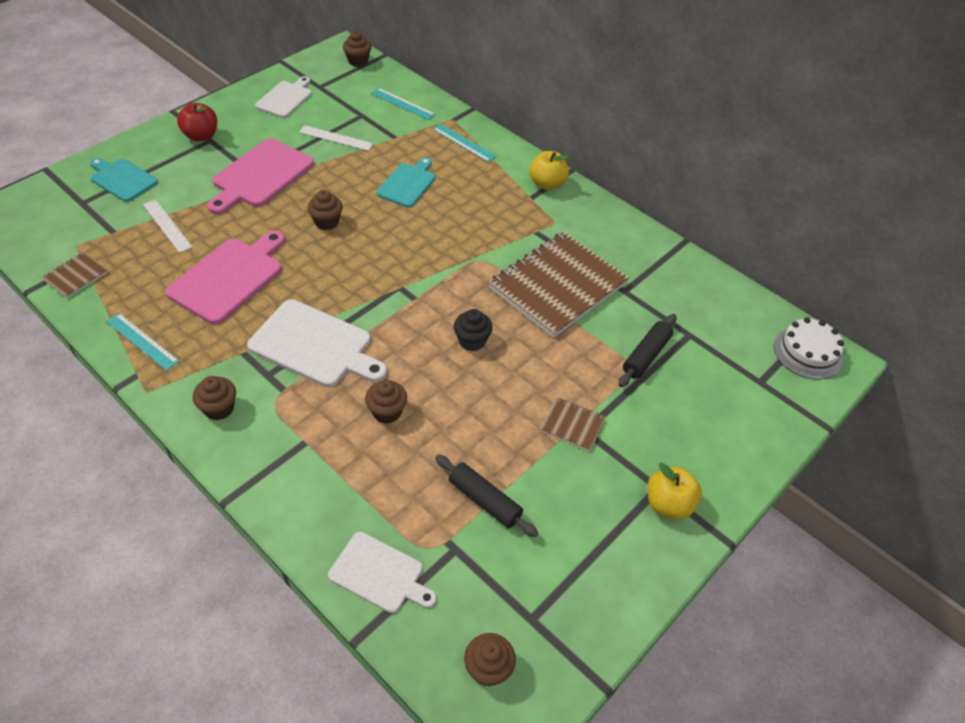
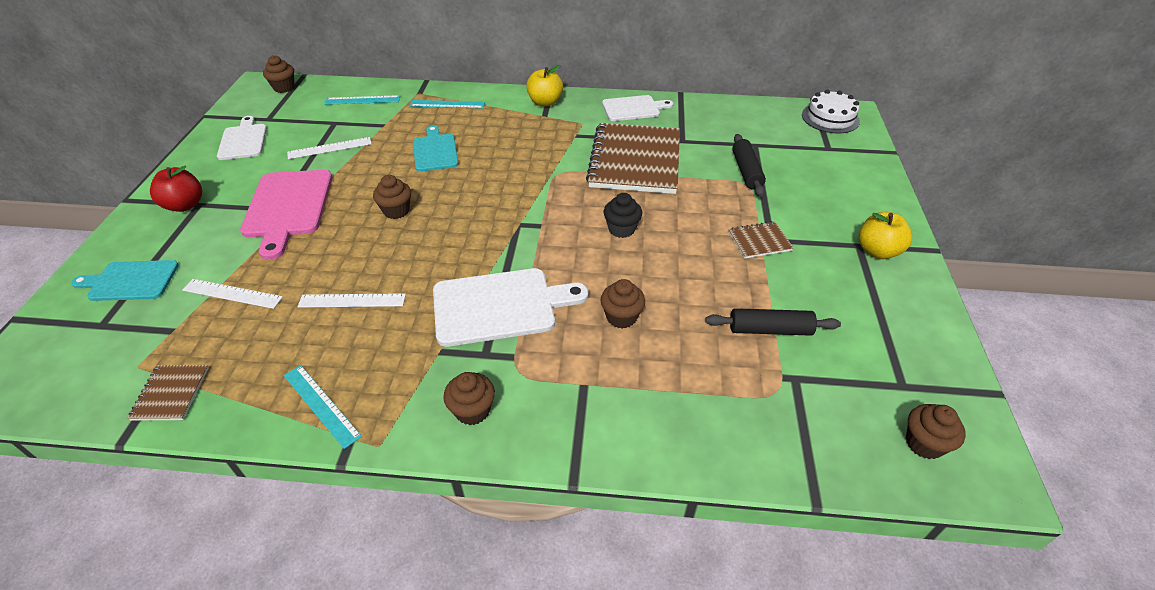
camera: 35 degrees left, 5 degrees down
(142, 341) = (321, 405): turquoise ruler -> turquoise ruler turned 45 degrees clockwise
(229, 277) = (352, 300): pink cutting board -> white ruler
(380, 574) = (768, 439): white cutting board -> white cutting board (633, 108)

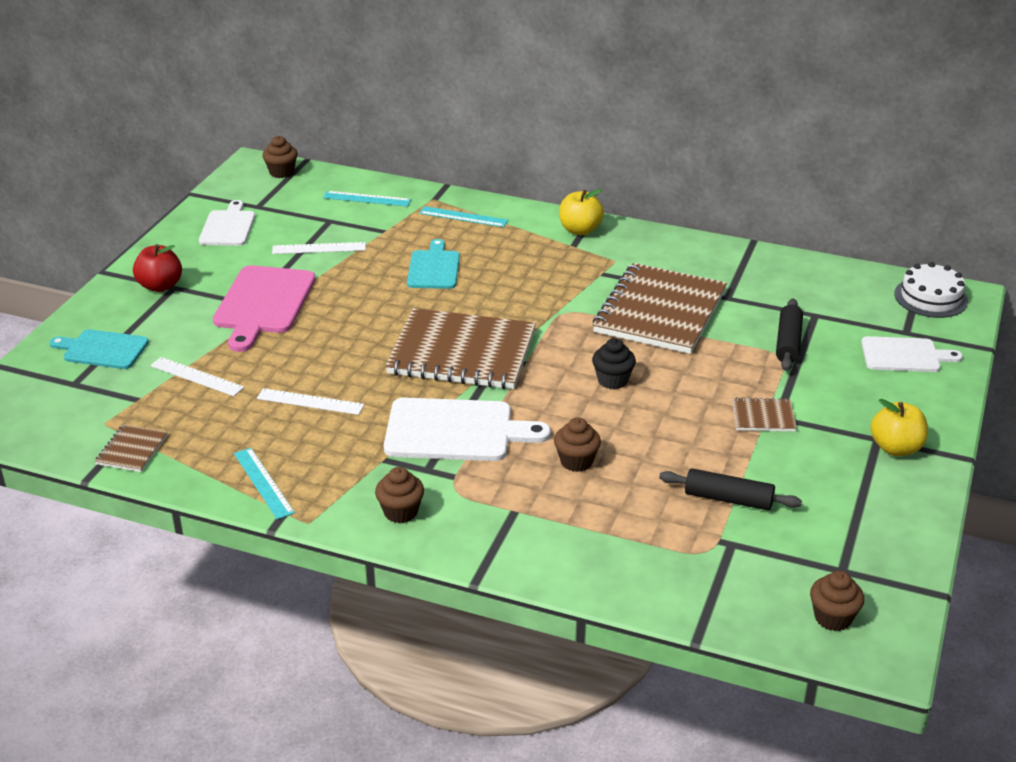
camera: 15 degrees right, 10 degrees down
(396, 211) = (375, 324): brown cupcake -> none
(482, 225) = (462, 353): none -> brown notebook
(633, 108) = (685, 252): white cutting board -> white cutting board (904, 355)

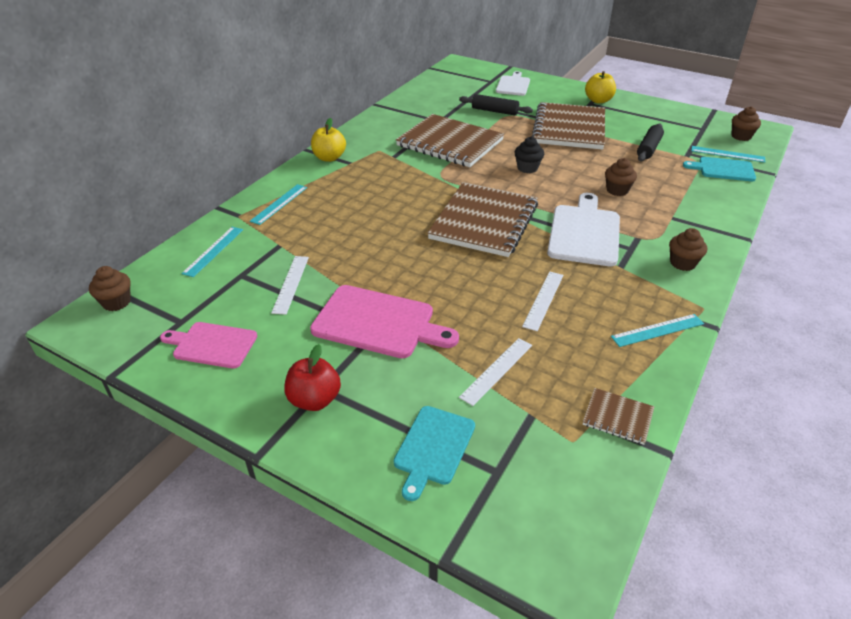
camera: 80 degrees left, 5 degrees up
(228, 227) = (212, 345): white cutting board -> pink cutting board
(434, 268) = (355, 224): turquoise cutting board -> turquoise cutting board (723, 169)
(748, 591) = (727, 154): none -> turquoise ruler
(763, 417) = (569, 128): brown notebook -> brown notebook, size x2.33
(930, 297) = (458, 70): white cake -> none

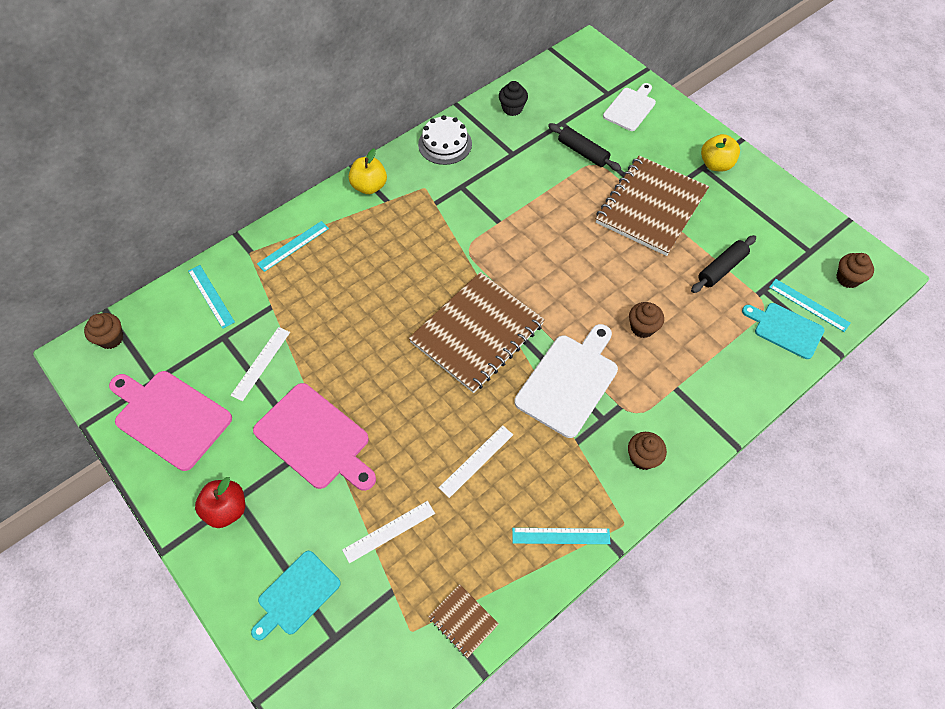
camera: 20 degrees right, 20 degrees up
(212, 345) = (170, 417): pink cutting board -> pink cutting board, size x1.57
(213, 251) = (211, 296): turquoise ruler -> turquoise ruler turned 75 degrees counterclockwise
(380, 125) = (445, 144): none -> white cake
(450, 143) = (504, 196): brown notebook -> none
(527, 168) = (566, 263): black cupcake -> black cupcake (512, 108)

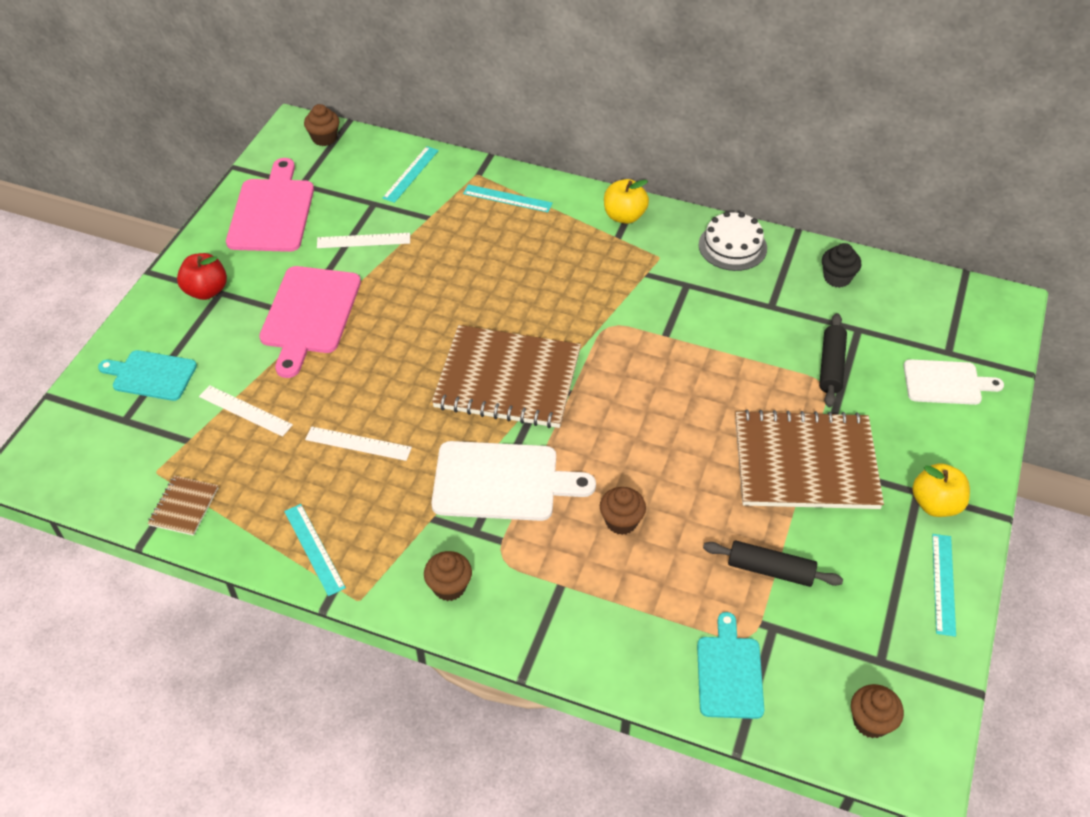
camera: 60 degrees right, 10 degrees down
(809, 305) = (788, 688): turquoise ruler -> turquoise ruler (943, 584)

